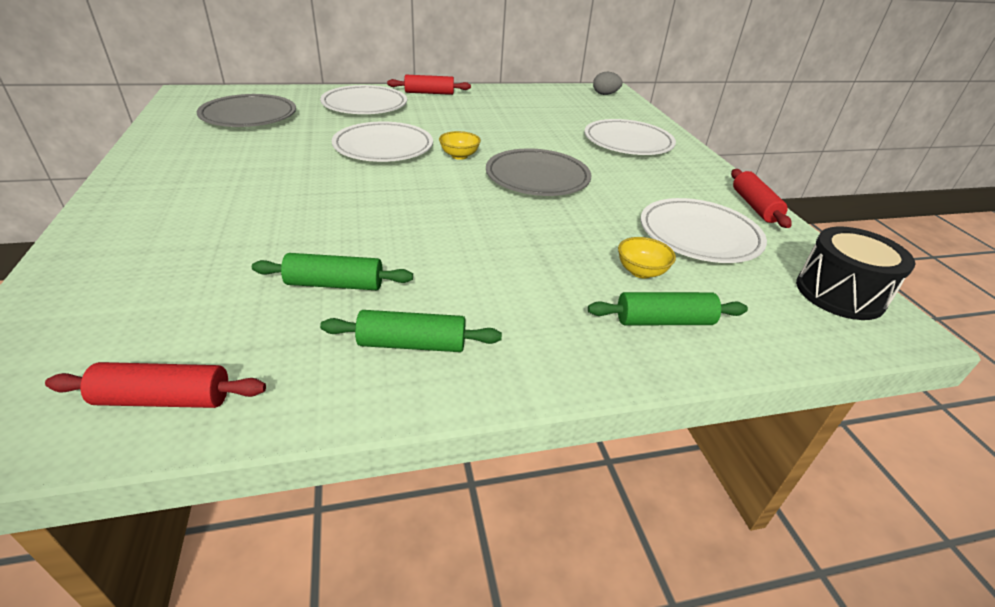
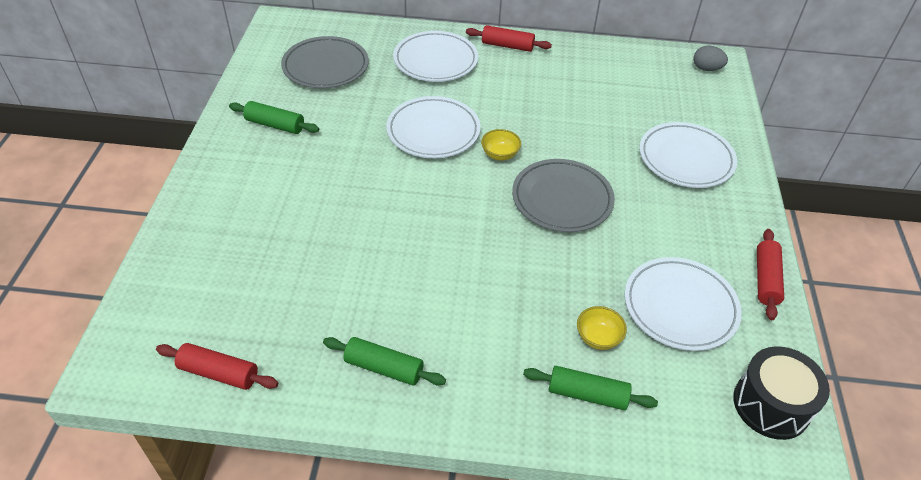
camera: 20 degrees right, 10 degrees up
(335, 284) = (346, 296): green rolling pin -> green rolling pin (275, 125)

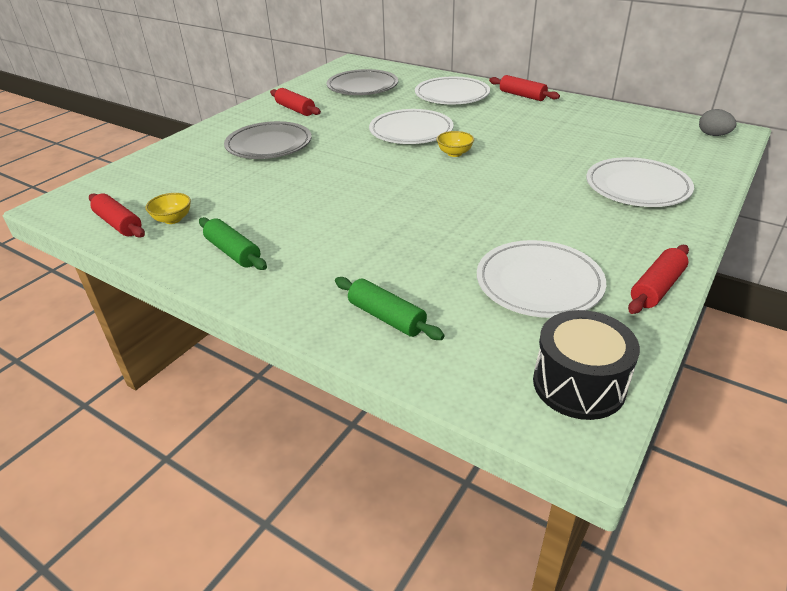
camera: 30 degrees right, 10 degrees down
(275, 125) = (295, 109): green rolling pin -> red rolling pin
(562, 199) = (485, 189): grey plate -> grey plate (269, 145)
(598, 338) = (434, 283): yellow bowl -> yellow bowl (173, 219)

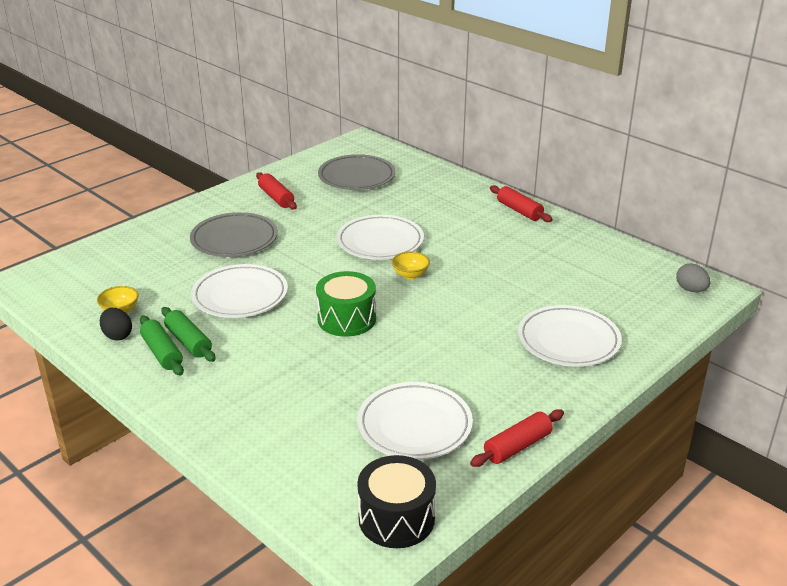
camera: 10 degrees right, 5 degrees down
(119, 224) = (72, 309): red rolling pin -> none
(177, 242) = (117, 335): none -> black egg
(387, 317) = (268, 435): green rolling pin -> green rolling pin (189, 342)
(413, 196) = (346, 319): none -> green drum
(452, 95) = (445, 200): white plate -> white plate (240, 296)

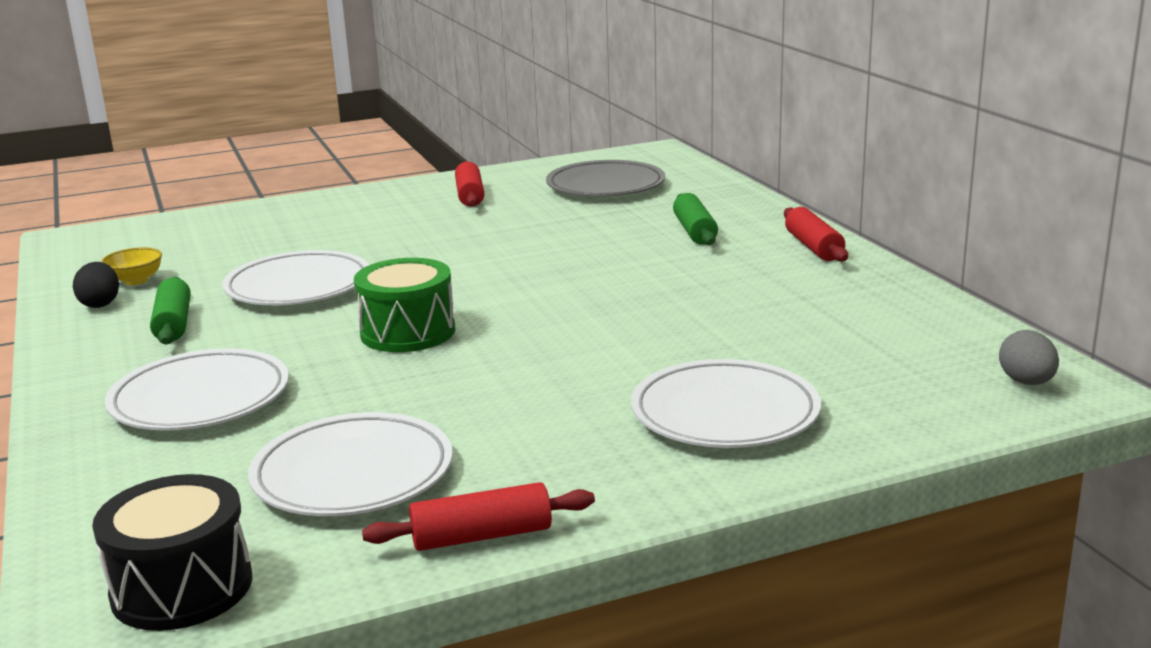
camera: 25 degrees right, 10 degrees down
(162, 353) = (127, 330): green rolling pin -> green rolling pin (695, 231)
(234, 239) = (364, 230): grey plate -> none
(380, 242) = (557, 256): white plate -> white plate (200, 399)
(410, 275) = (559, 297): yellow bowl -> none

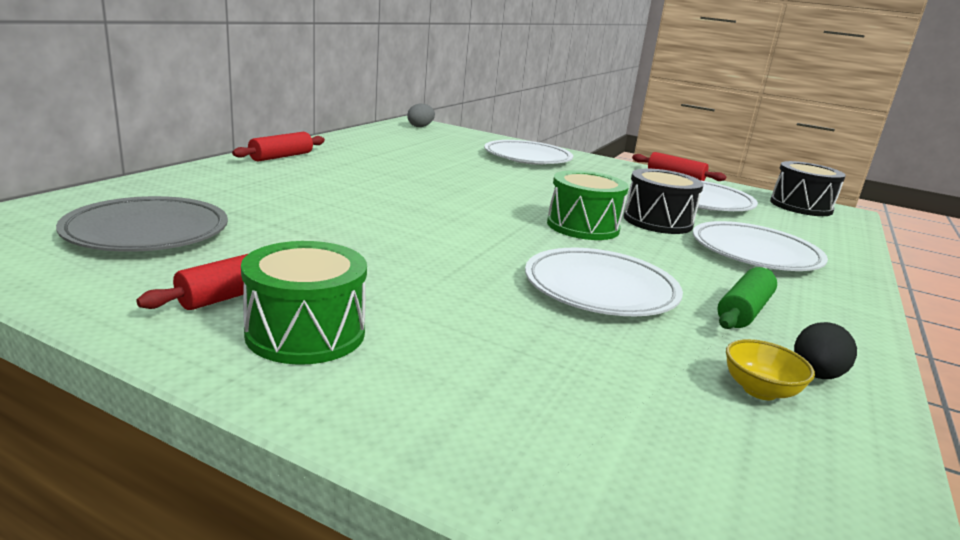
camera: 135 degrees left, 0 degrees up
(353, 386) = (657, 221): none -> black drum
(398, 202) = (305, 333): none -> green drum
(695, 231) = (278, 184): green rolling pin -> none

